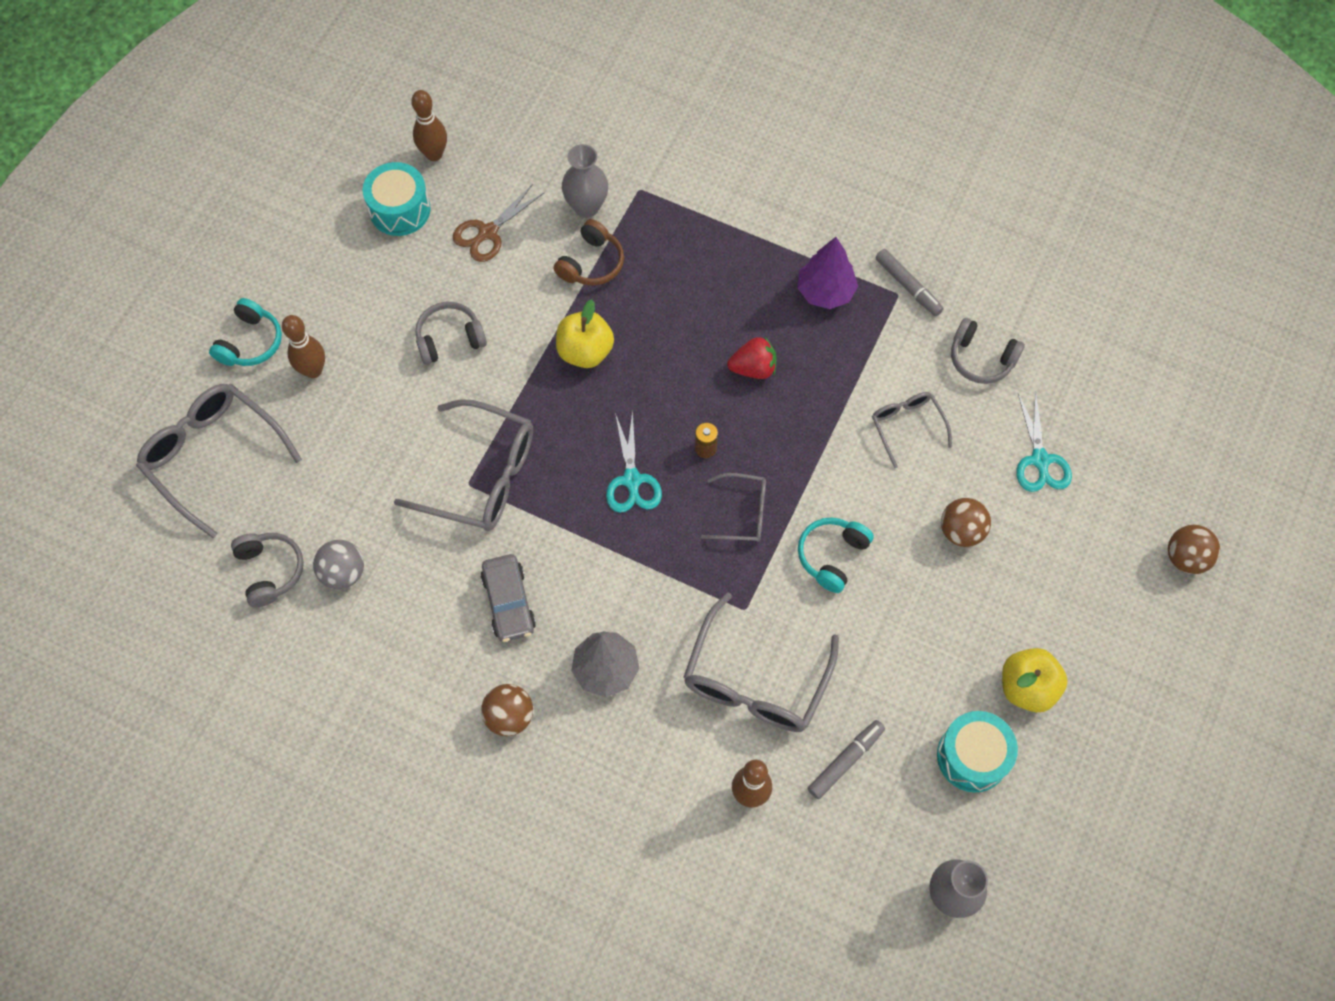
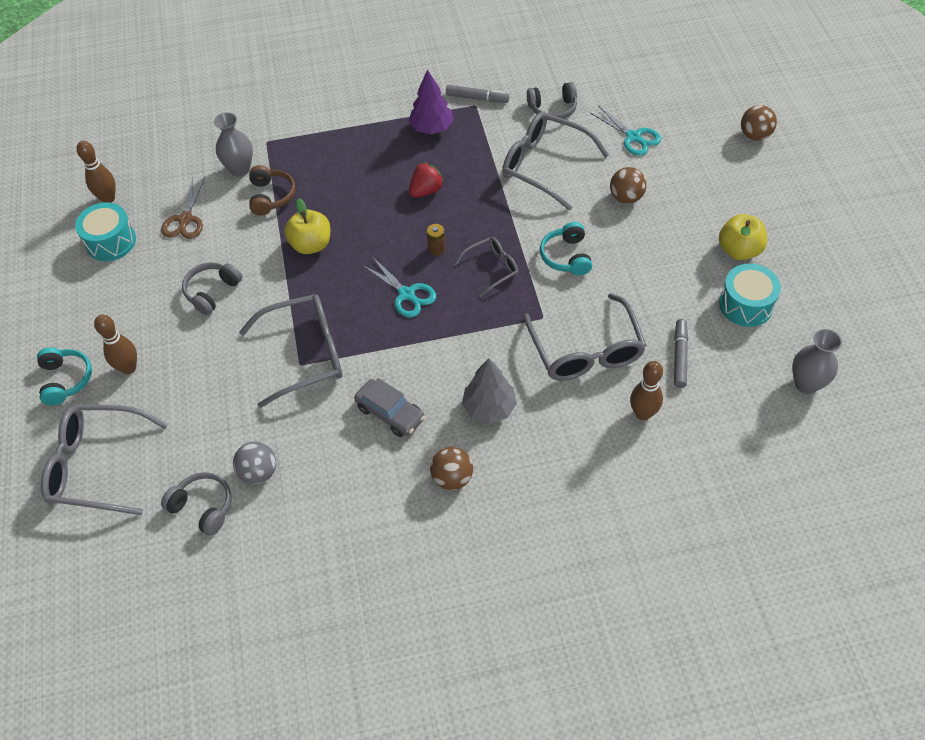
camera: 35 degrees left, 10 degrees down
(907, 426) = (544, 165): grey glasses -> grey glasses, size x1.82

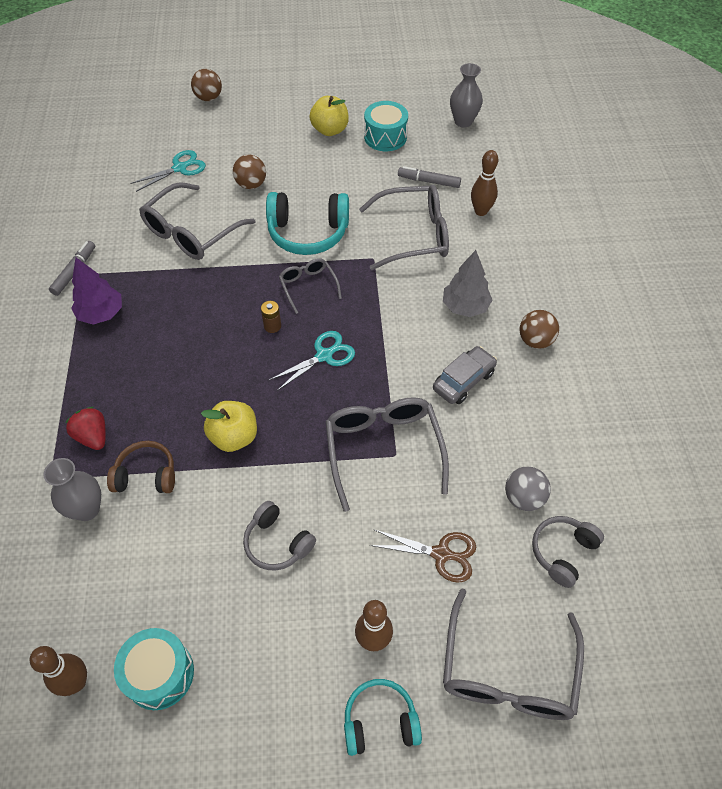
camera: 85 degrees left, 0 degrees up
(185, 220) = (151, 576): brown scissors -> brown scissors (442, 554)
(426, 191) = (191, 327): red strawberry -> red strawberry (93, 436)
(553, 108) = (117, 216): grey headphones -> none
(566, 256) = (308, 233): turquoise headphones -> turquoise headphones, size x1.63

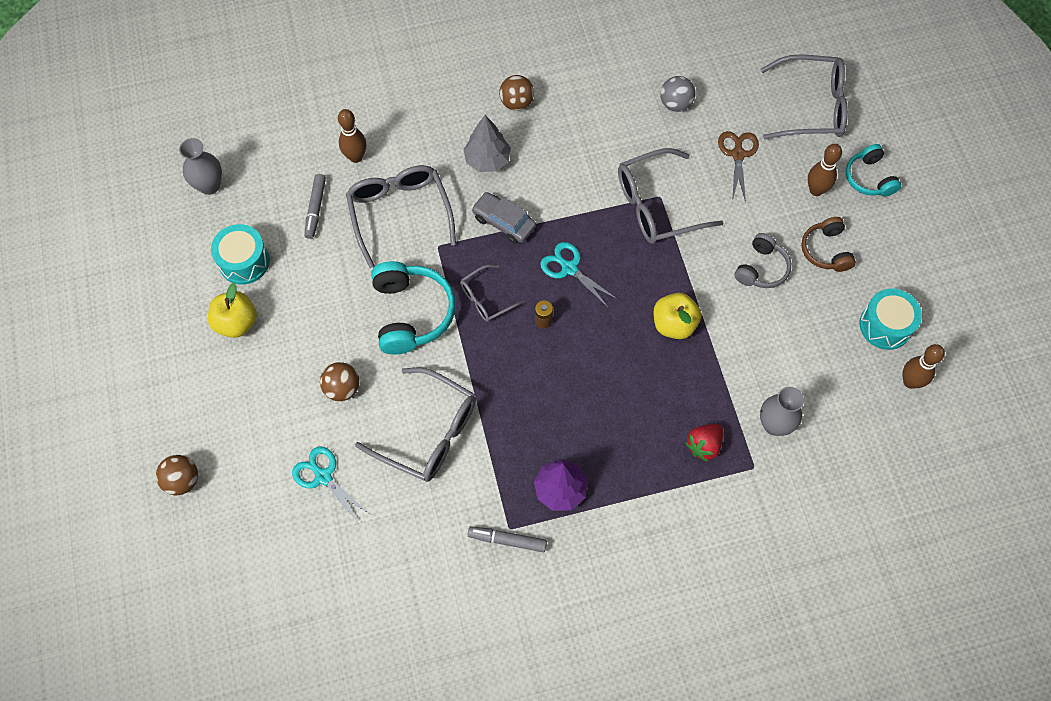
camera: 100 degrees left, 10 degrees up
(146, 475) = (730, 386): brown headphones -> brown headphones (826, 250)
(463, 380) = (572, 154): grey car -> grey car (504, 222)
(563, 552) = (714, 77): grey headphones -> none

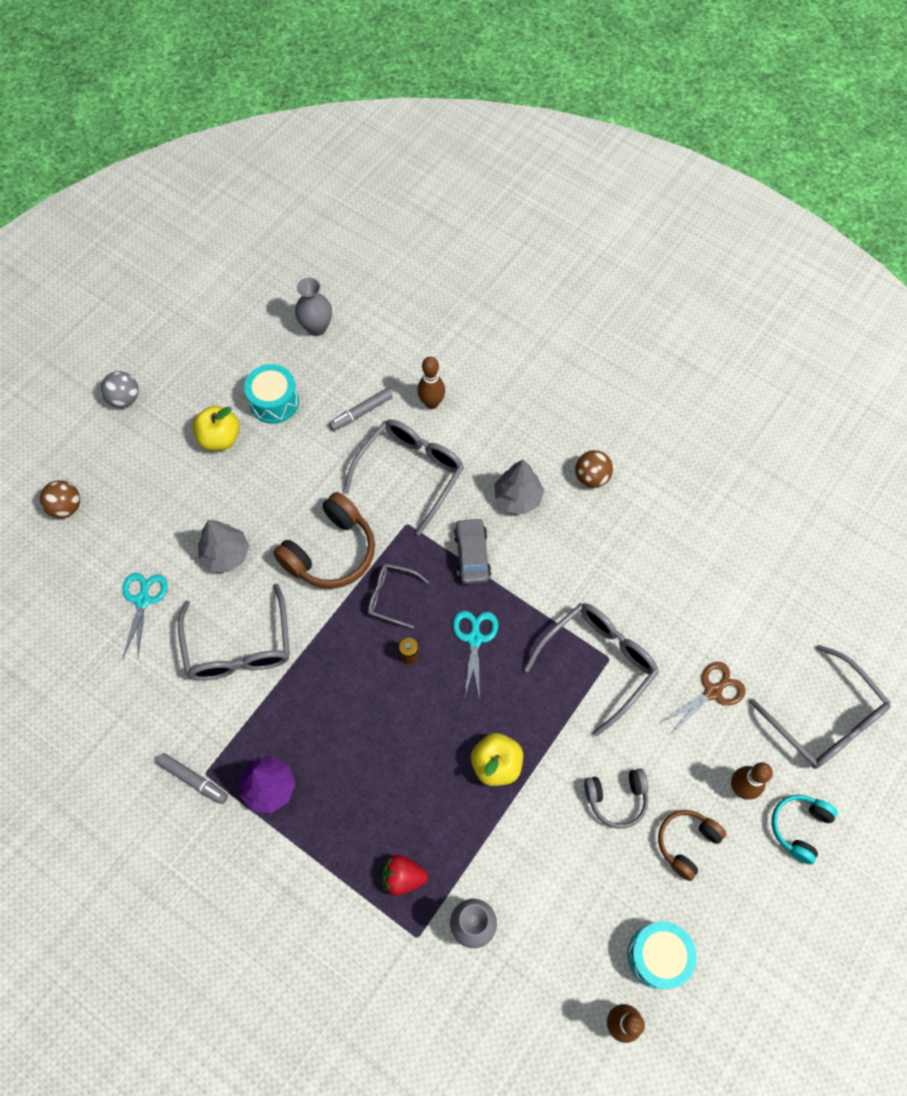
camera: 50 degrees right, 0 degrees up
(342, 388) = (226, 554): brown ball -> grey tree
(411, 313) = (330, 552): turquoise headphones -> brown headphones
(507, 540) = (193, 780): grey marker -> grey marker turned 150 degrees clockwise
(657, 206) = (598, 663): grey glasses -> grey glasses turned 105 degrees clockwise
(675, 104) = (712, 601): grey ball -> grey ball (124, 398)

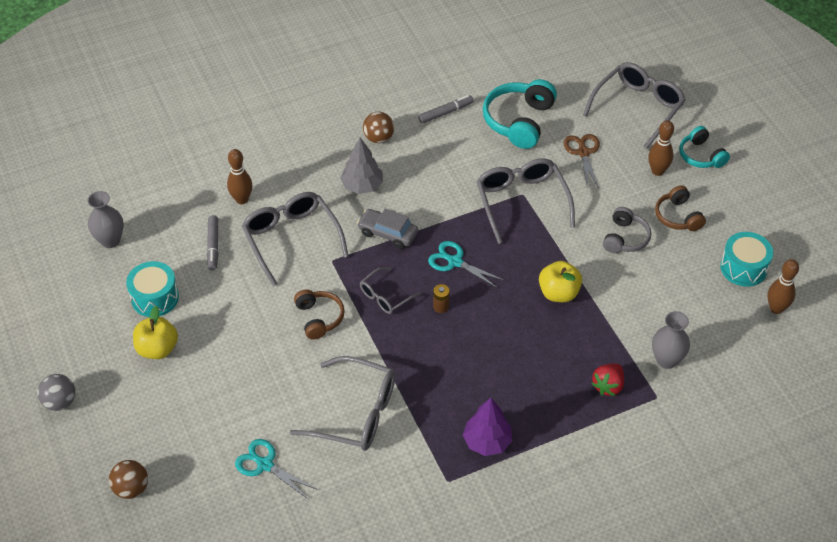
camera: 60 degrees left, 15 degrees down
(193, 780) = (448, 491): grey marker -> grey marker (445, 113)
(226, 554) = (268, 388): grey tree -> none
(330, 552) = (319, 318): brown headphones -> brown headphones, size x0.61
(712, 601) = (519, 121): none -> turquoise headphones
(824, 719) = (638, 108): grey glasses -> grey glasses turned 45 degrees counterclockwise

